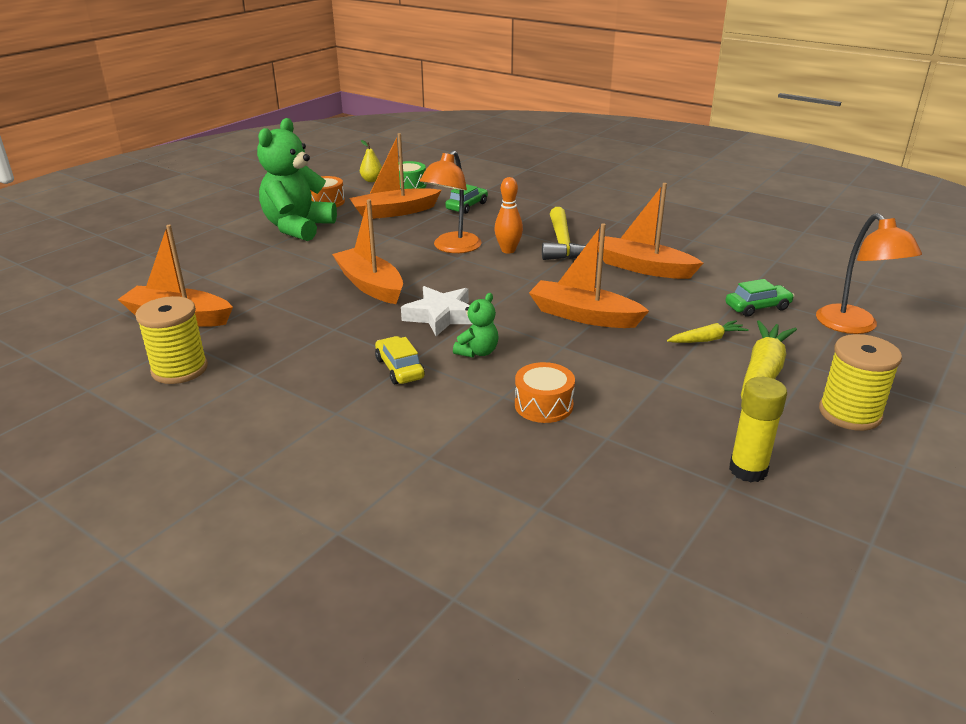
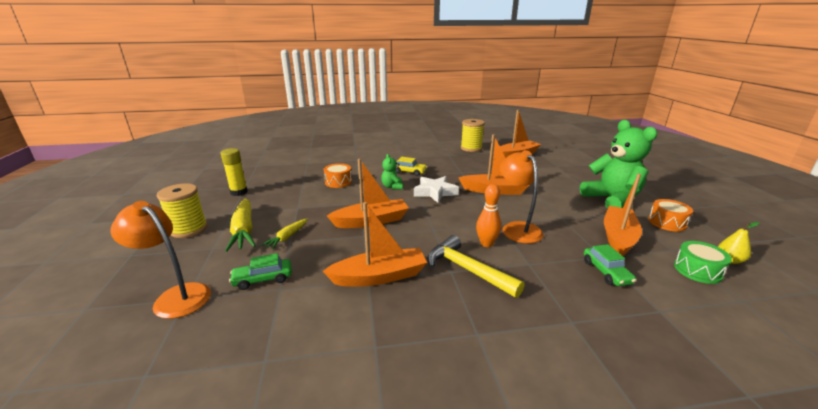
camera: 135 degrees right, 5 degrees down
(757, 307) = (263, 279): green car -> green car turned 45 degrees clockwise

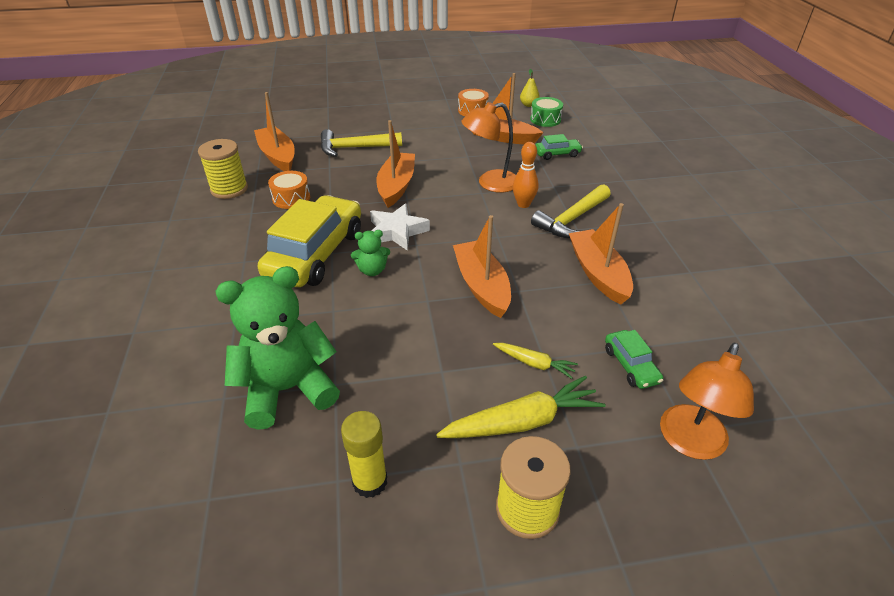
camera: 90 degrees left, 15 degrees up
(338, 182) = (342, 334): orange drum -> orange drum (291, 198)
(409, 172) = (316, 254): yellow car -> yellow car, size x2.24
(543, 175) = (355, 148): none -> yellow hammer
(611, 200) = (426, 123): green teddy bear -> green teddy bear (288, 389)

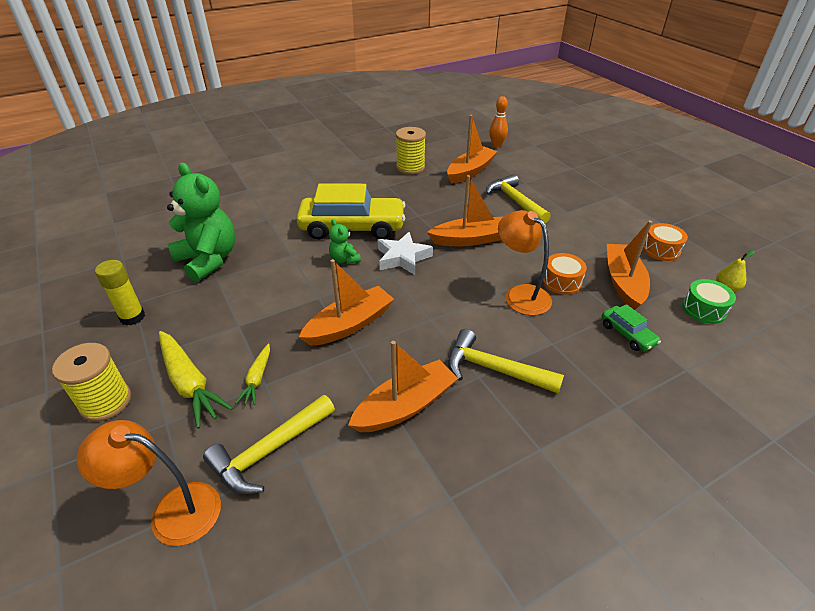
camera: 70 degrees right, 0 degrees up
(291, 198) = (416, 195): orange drum -> orange drum (561, 281)
(523, 204) = (498, 326): orange bowling pin -> orange bowling pin (496, 145)
(630, 365) = (269, 451): green car -> yellow hammer

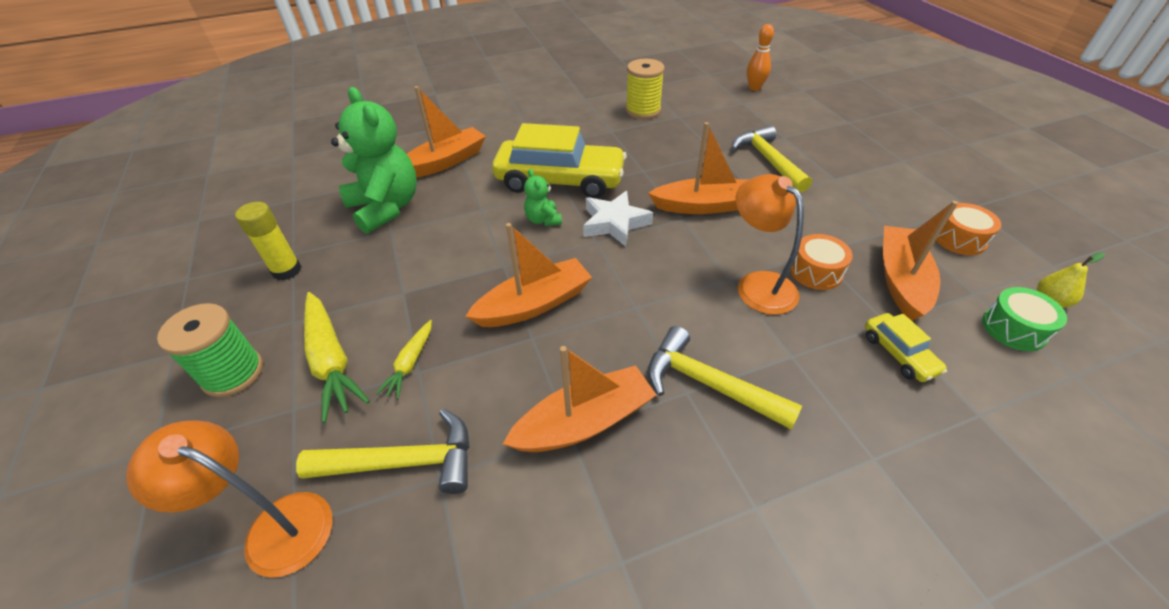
camera: 10 degrees right, 5 degrees up
(106, 402) = (233, 373): yellow spool -> green spool
(269, 451) = (404, 462): yellow hammer -> yellow hammer turned 150 degrees counterclockwise
(470, 171) = (716, 119): orange boat -> orange boat (445, 162)
(627, 334) = (898, 354): green car -> yellow car

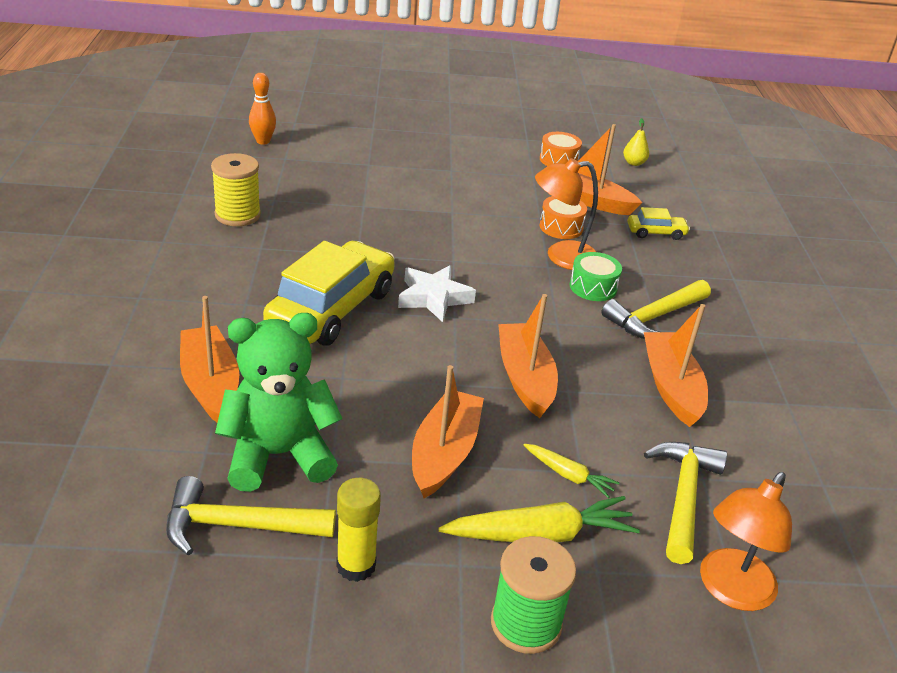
camera: 75 degrees left, 10 degrees down
(543, 220) = (396, 339): green teddy bear -> none
(704, 206) = (443, 242): orange boat -> orange boat (444, 453)
(768, 160) = (399, 186): yellow hammer -> yellow hammer (237, 525)
(1013, 329) = (651, 185): green drum -> green drum (593, 287)

